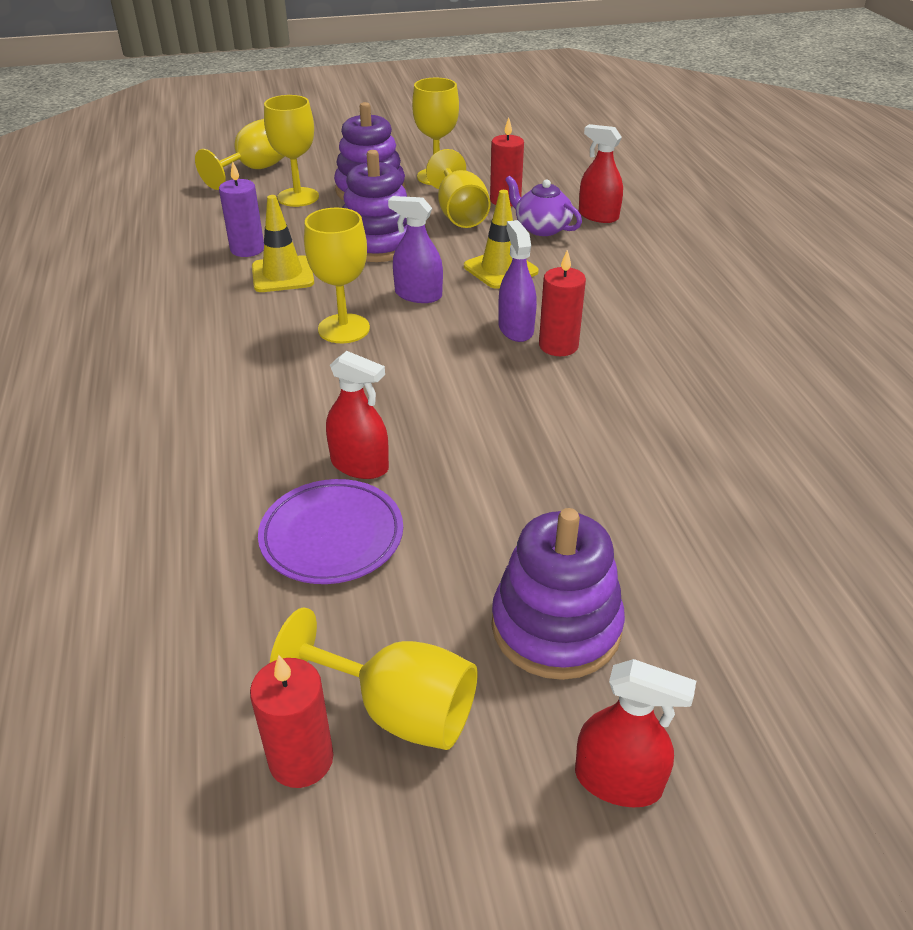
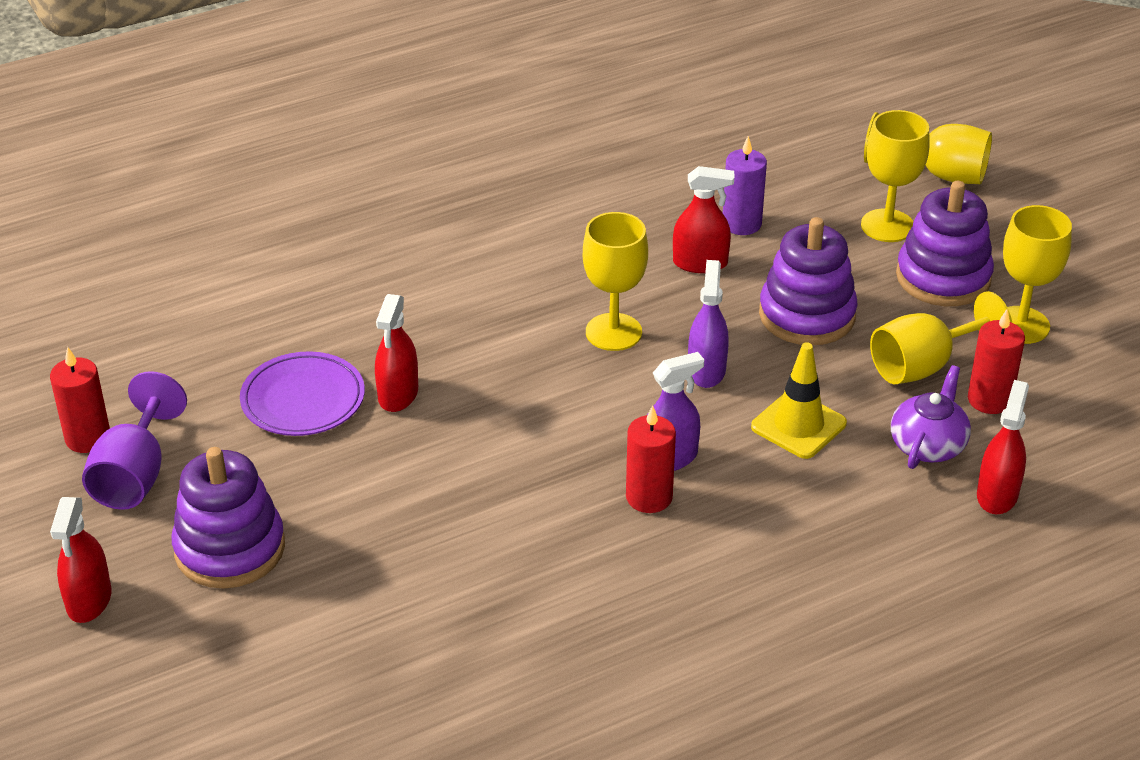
camera: 75 degrees right, 0 degrees up
(282, 275) = (700, 263): yellow traffic cone -> red spray bottle
(397, 709) = (135, 475): yellow goblet -> purple goblet

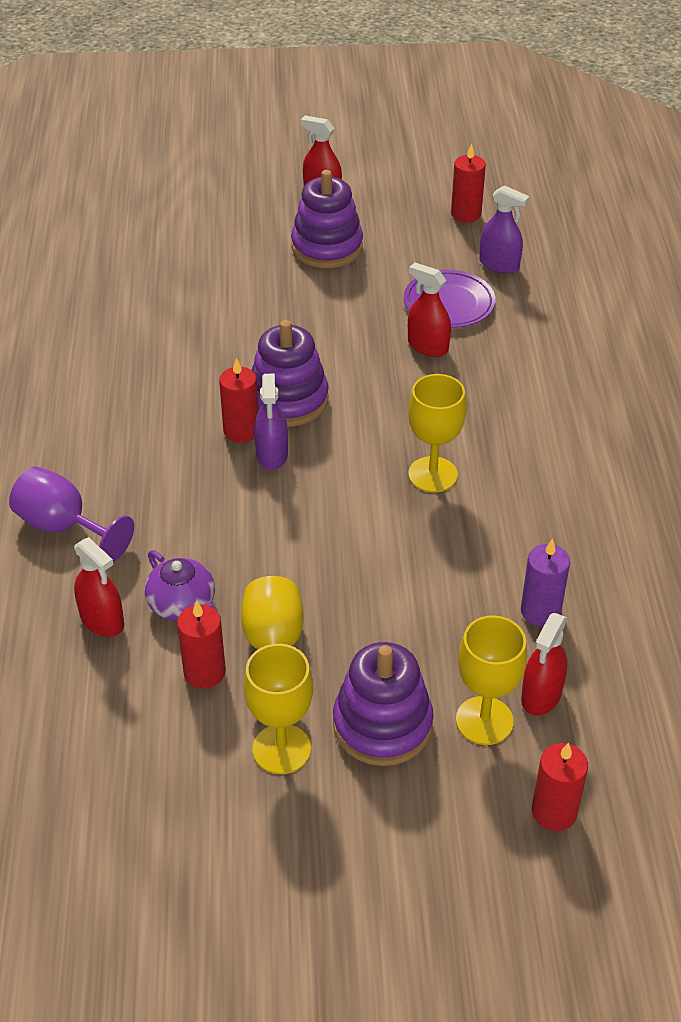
camera: 115 degrees right, 5 degrees up
(135, 475) = (418, 225): purple goblet -> purple goblet (64, 527)
(700, 263) = (495, 560): red spray bottle -> red spray bottle (541, 695)
(706, 370) = (354, 510): purple spray bottle -> purple spray bottle (499, 264)
(798, 425) = (257, 538): yellow traffic cone -> none
(807, 315) = (385, 601): purple stacking toy -> purple stacking toy (288, 400)
(939, 173) = (554, 812): yellow goblet -> red candle

